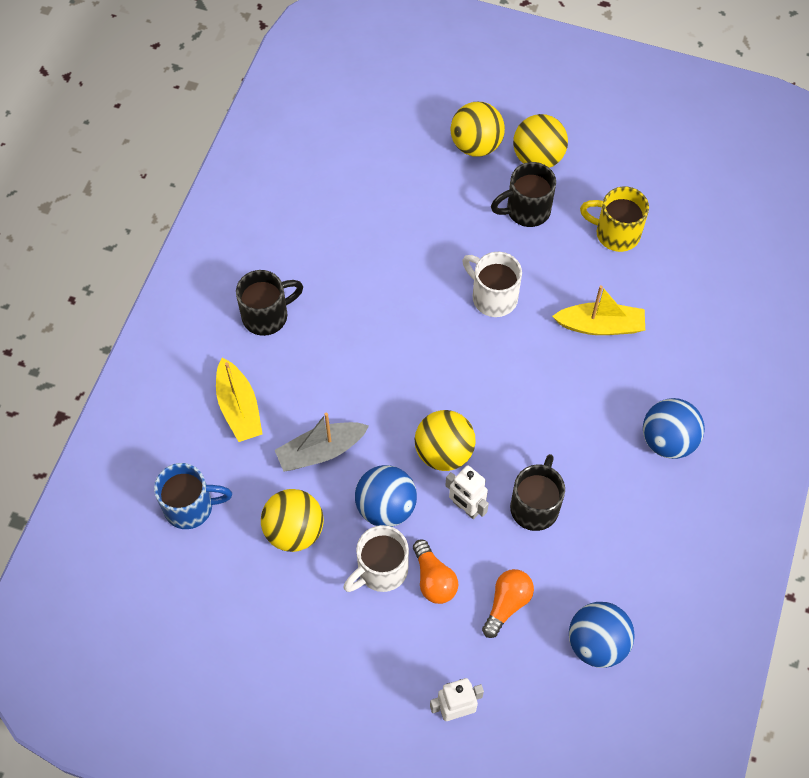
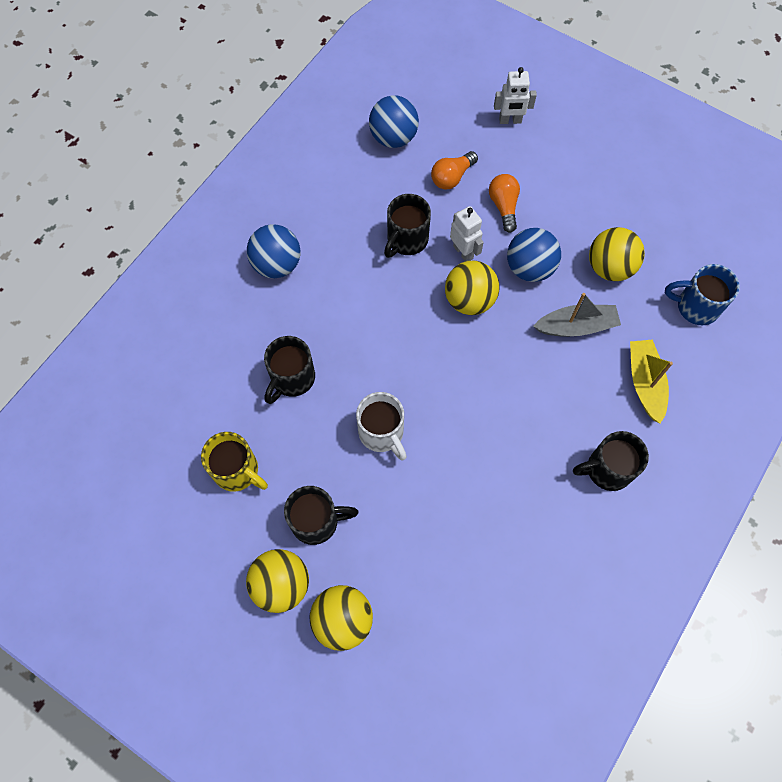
camera: 165 degrees left, 5 degrees up
(381, 570) = (544, 222): white mug -> none
(600, 326) = (292, 379): yellow boat -> black mug

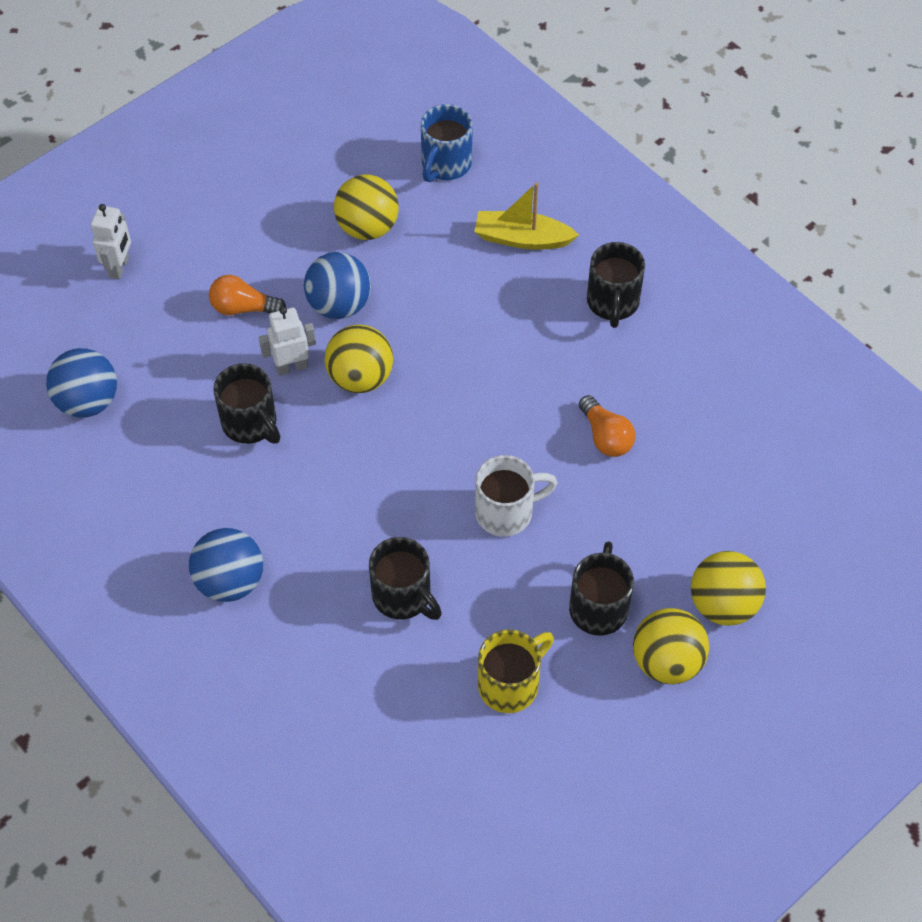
camera: 75 degrees left, 10 degrees down
(452, 177) = (177, 351): orange light bulb -> orange light bulb (605, 436)
(576, 326) = (432, 281): grey boat -> none

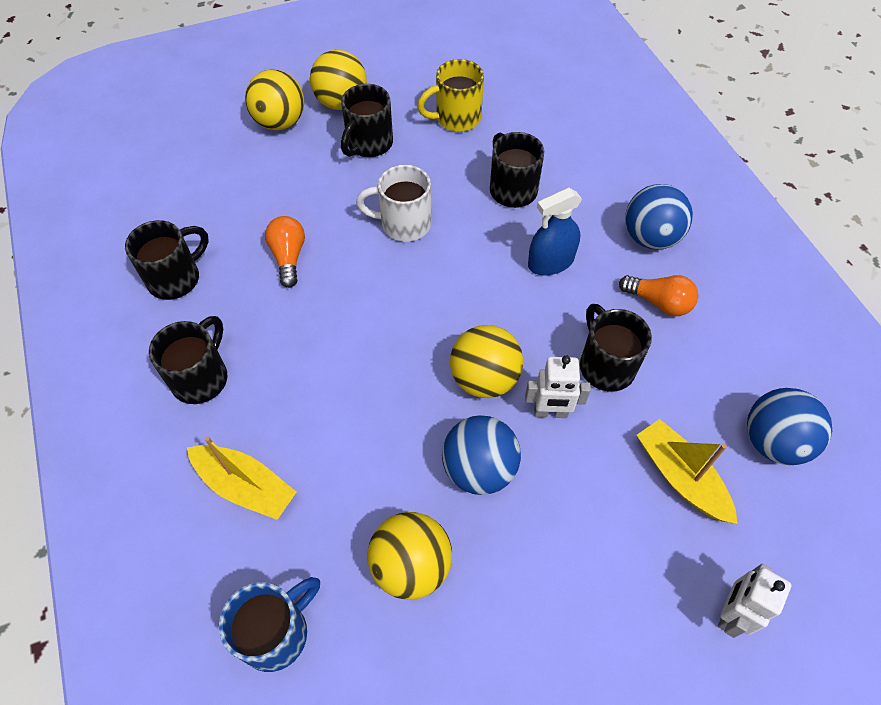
camera: 160 degrees left, 0 degrees up
(168, 349) = (680, 477): none -> yellow boat
(243, 308) = (586, 501): orange light bulb -> orange light bulb (658, 302)
(332, 516) = (550, 262): none -> blue spray bottle
(701, 380) = (176, 278): none -> black mug

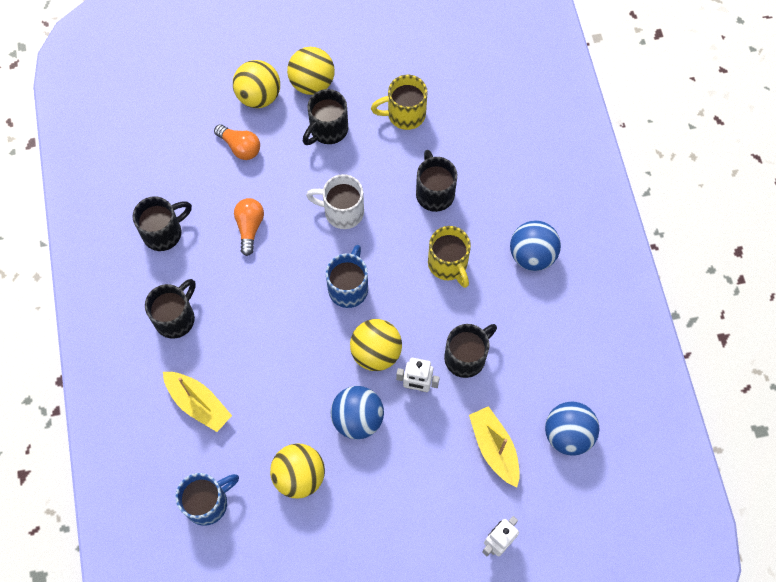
camera: 10 degrees right, 10 degrees up
(430, 306) = (348, 287): none -> blue mug
(550, 262) = (448, 264): blue spray bottle -> yellow mug
(605, 365) = (466, 357): black mug -> black mug turned 60 degrees clockwise
(658, 302) = (521, 312): orange light bulb -> orange light bulb (240, 147)

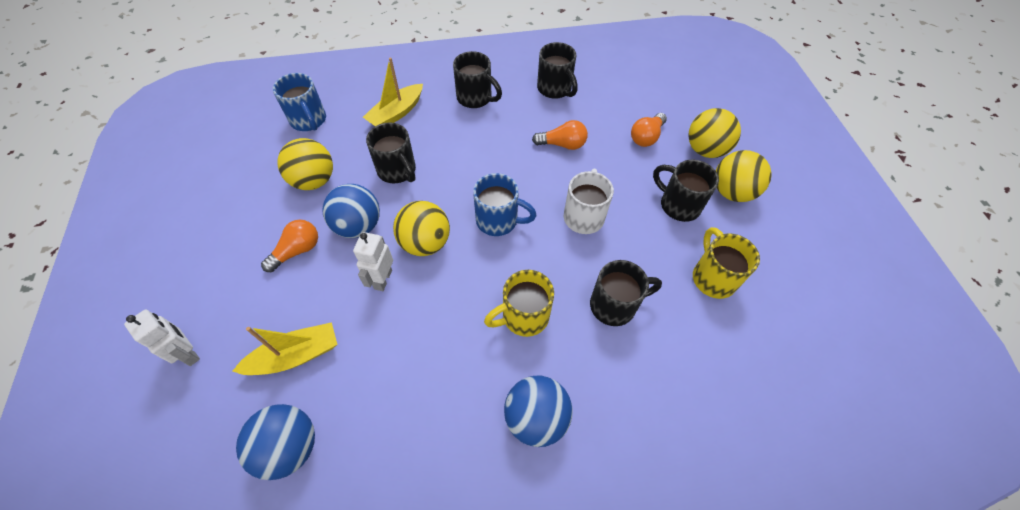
camera: 90 degrees right, 10 degrees down
(388, 472) = (297, 251): none -> orange light bulb
(466, 357) = (408, 331): black mug -> black mug (397, 171)

